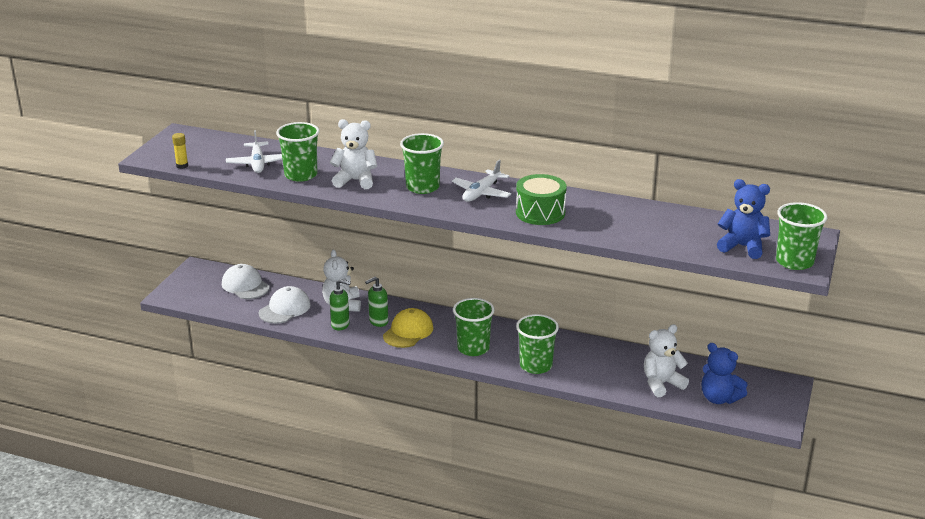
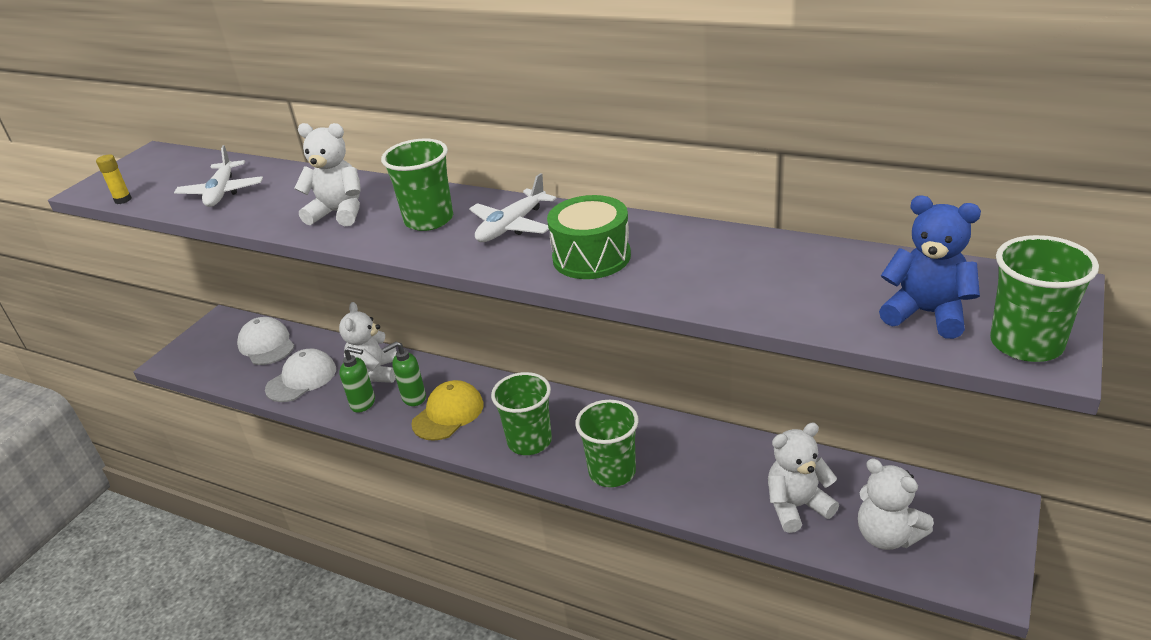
camera: 10 degrees right, 5 degrees up
(301, 175) = (269, 207): green cup -> none
(719, 398) = (887, 536): blue teddy bear -> white teddy bear

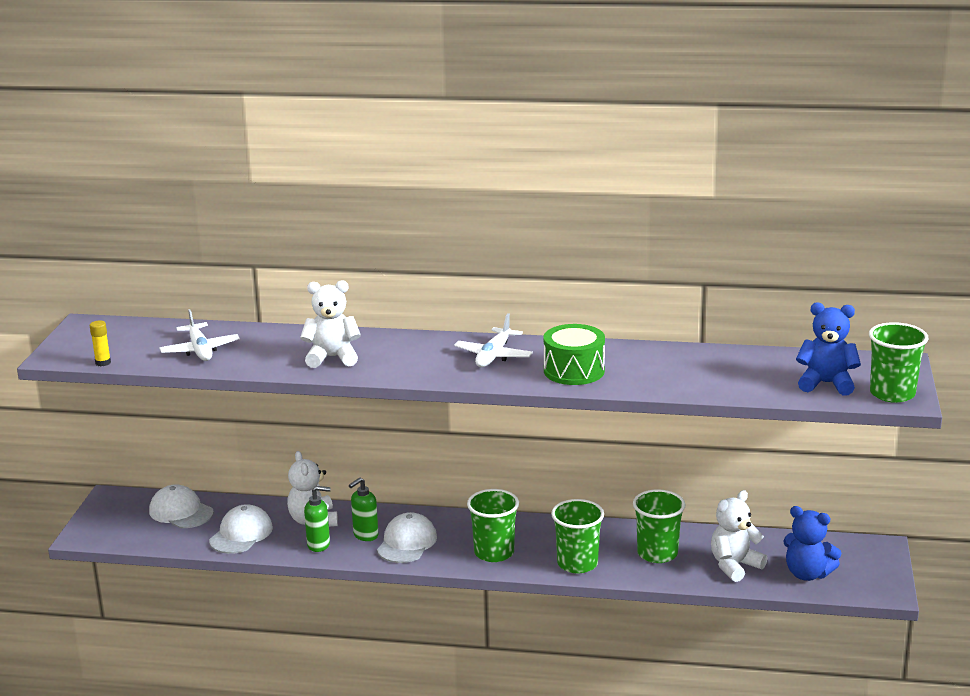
camera: 20 degrees left, 10 degrees down
(429, 220) = (419, 357): green cup -> green cup (657, 553)
(448, 414) = (407, 543): yellow cap -> white cap
(887, 536) = (807, 574): white teddy bear -> blue teddy bear

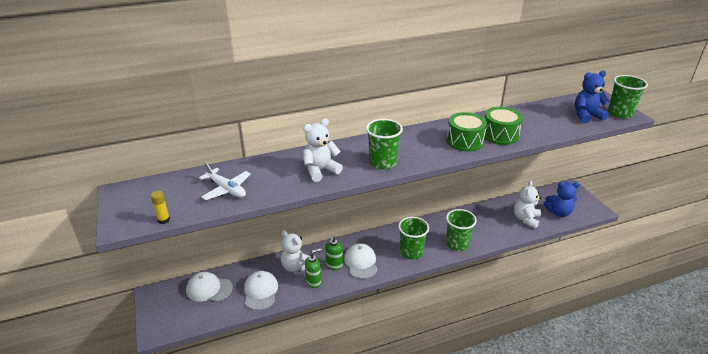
camera: 30 degrees left, 10 degrees up
(493, 356) = (411, 143): white plane -> none
(639, 376) = (500, 135): none -> green drum
(657, 553) = (486, 224): green cup -> green cup (382, 162)

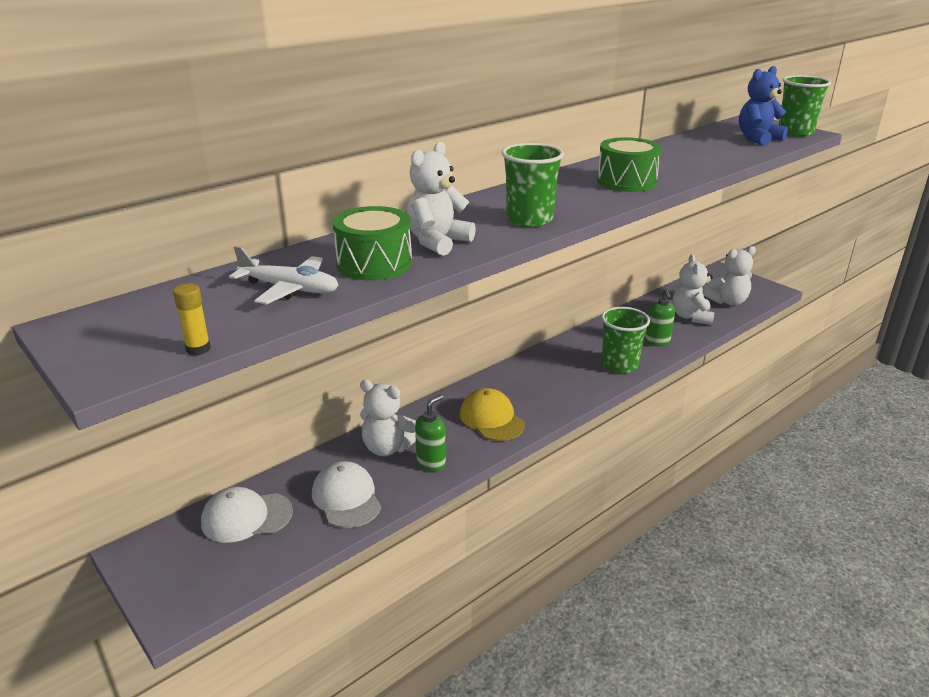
camera: 20 degrees left, 5 degrees down
(334, 266) = (451, 433): green soap dispenser -> green soap dispenser (657, 342)
(361, 262) = (491, 419): white cap -> yellow cap
(411, 252) = (560, 389): green cup -> none
(500, 135) = (668, 170): green drum -> green drum (374, 264)
(558, 212) = (727, 301): blue teddy bear -> white teddy bear

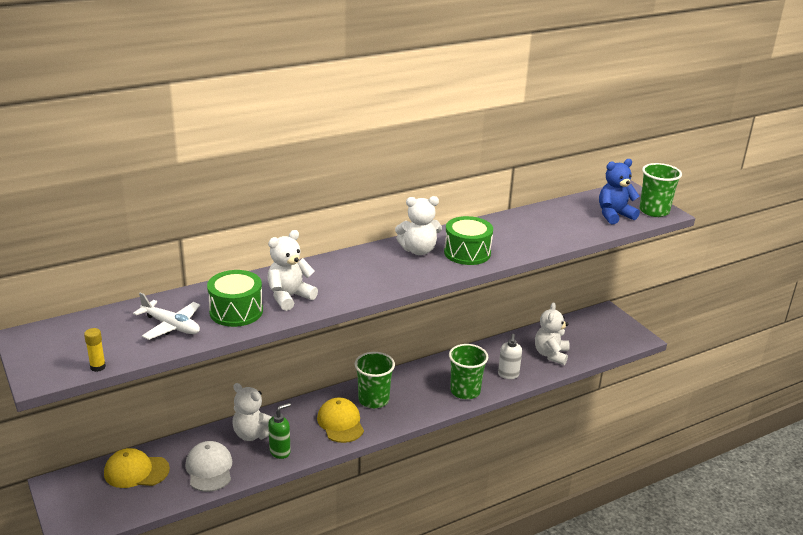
camera: 10 degrees right, 0 degrees up
(246, 517) = (136, 471): white cap -> yellow cap
(529, 219) = (367, 283): green cup -> green cup (373, 400)
(657, 342) = (508, 375): green soap dispenser -> white soap dispenser
(727, 301) = (592, 344): white teddy bear -> white teddy bear (418, 250)

